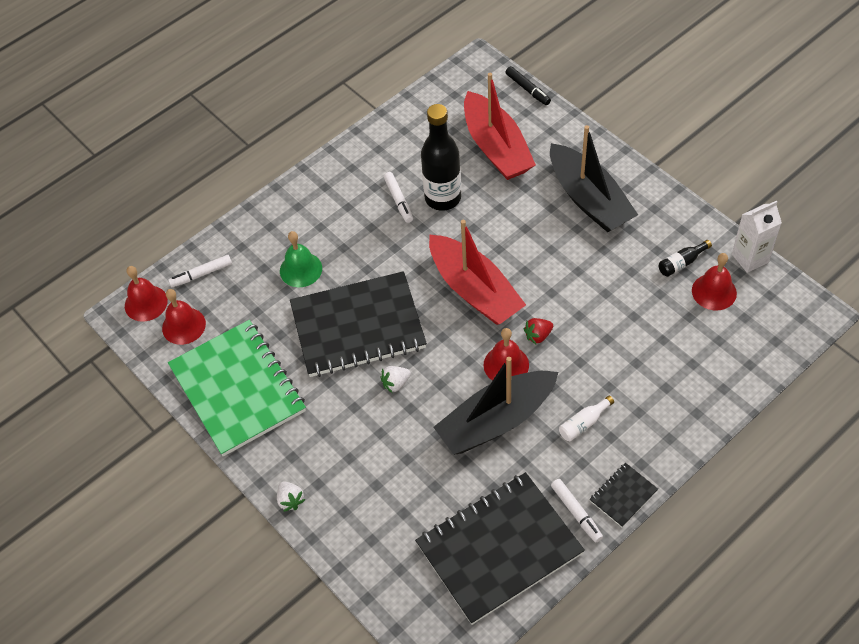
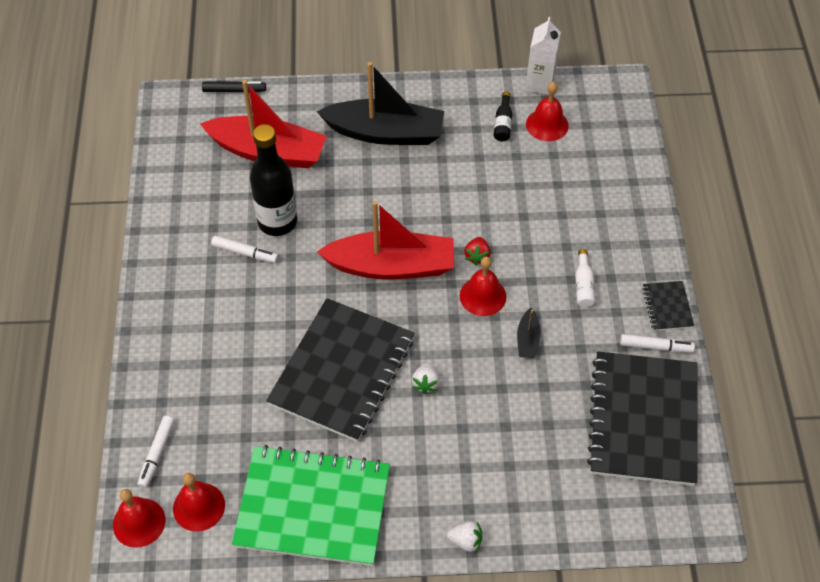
camera: 55 degrees left, 0 degrees up
(301, 269) = (237, 373): green bell -> none
(496, 421) = (528, 339): black boat -> black boat, size x0.42

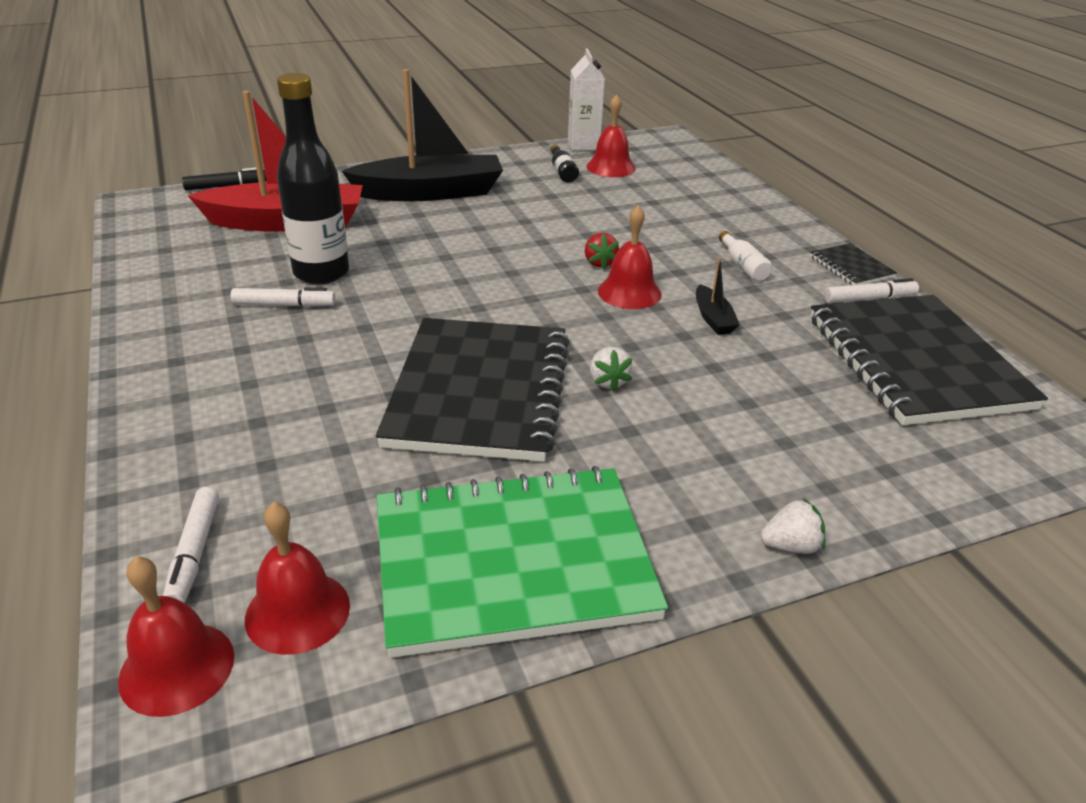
camera: 20 degrees left, 20 degrees down
(391, 266) = (495, 286): red boat -> none

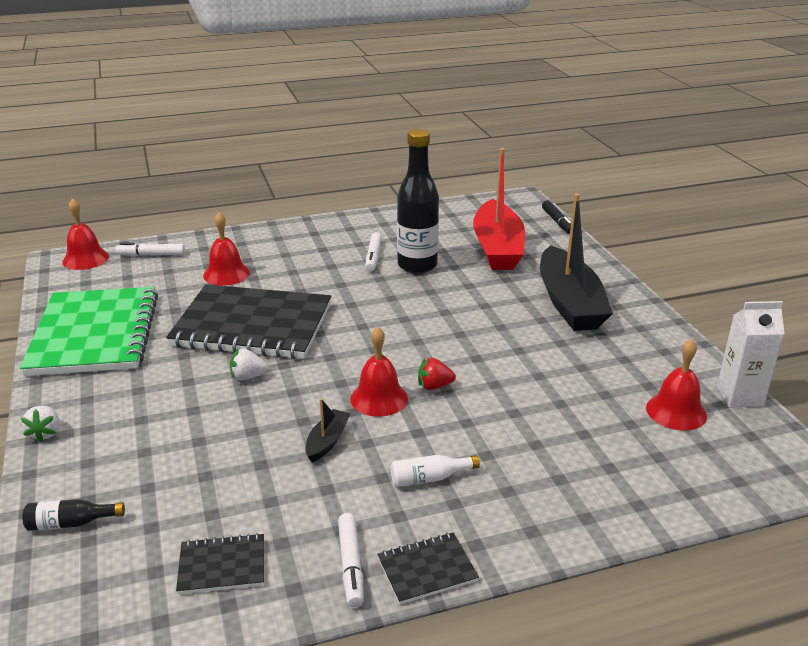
camera: 95 degrees right, 5 degrees down
(297, 612) = (99, 280): red bell -> red bell (226, 274)
(562, 172) = (648, 377): black bottle -> black bottle (71, 523)
(713, 318) = (327, 441): black boat -> black boat turned 120 degrees clockwise
(916, 362) = (222, 566): black notebook -> black notebook, size x0.42

